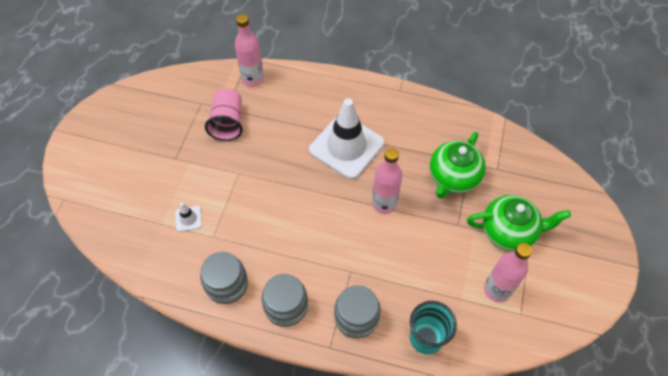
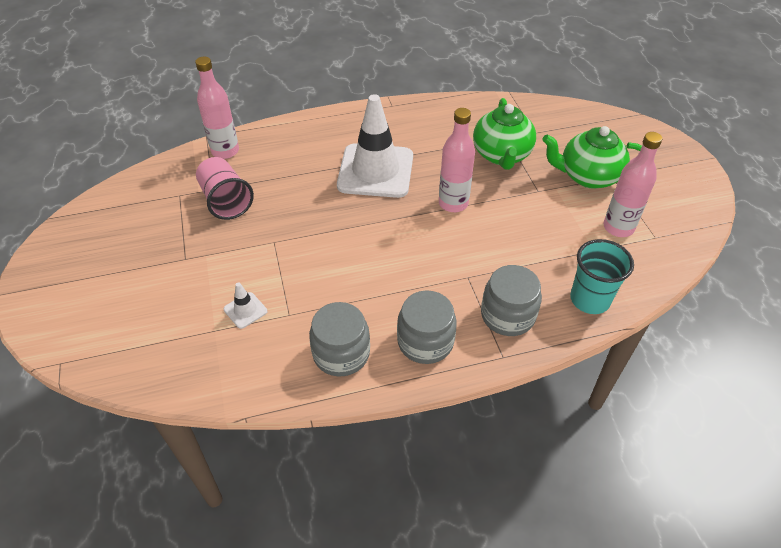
camera: 30 degrees left, 10 degrees down
(509, 231) = (588, 176): green teapot -> green teapot turned 150 degrees counterclockwise

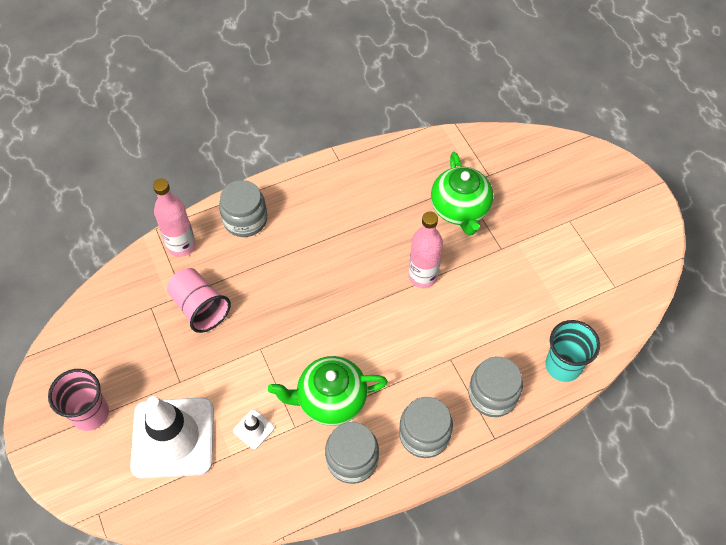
camera: 10 degrees left, 10 degrees up
(88, 273) = (90, 413): none -> pink cup
(291, 139) = (245, 219): none -> grey jar
(375, 171) = (340, 248): white traffic cone -> white traffic cone (173, 437)
(588, 176) = (546, 224): green teapot -> green teapot (330, 400)
(618, 227) = (580, 281): pink bottle -> none

